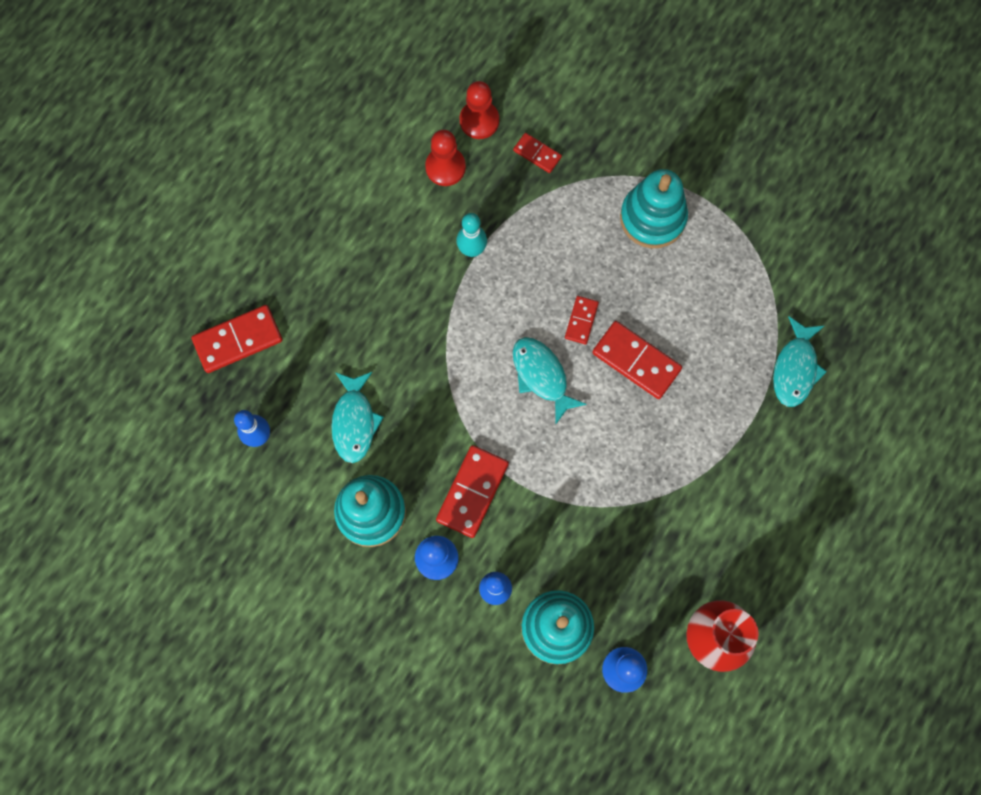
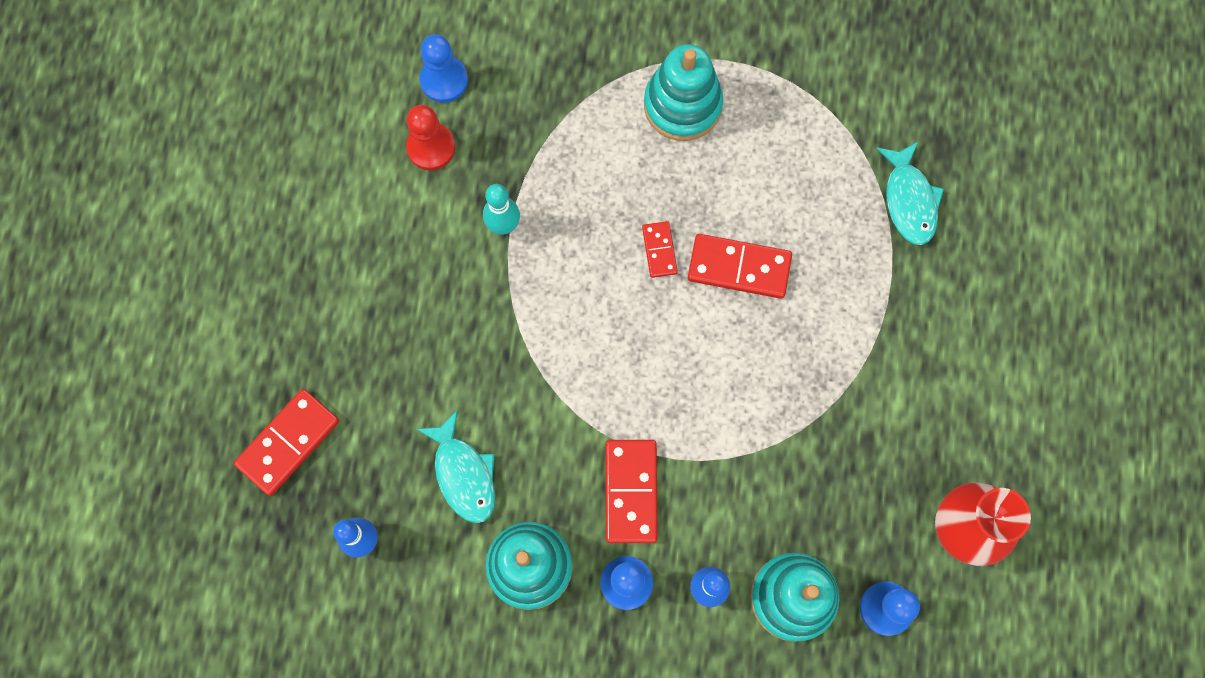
camera: 25 degrees left, 0 degrees up
(479, 120) = (444, 80): red pawn -> blue pawn
(537, 154) = (525, 89): red domino -> none
(541, 376) = (645, 330): turquoise fish -> none

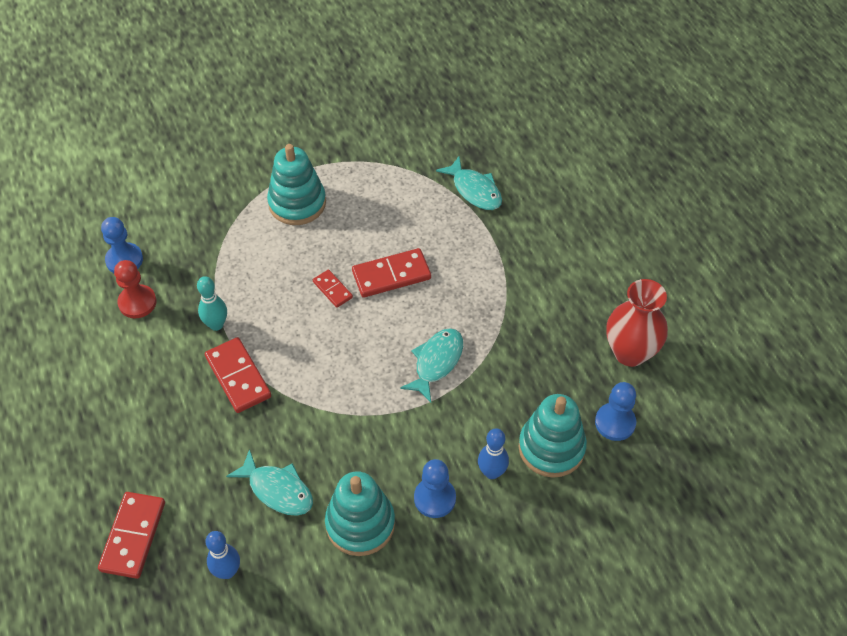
camera: 30 degrees left, 20 degrees down
(630, 491) = (402, 440): red domino -> red domino (238, 377)
(725, 414) = (436, 362): none -> turquoise fish

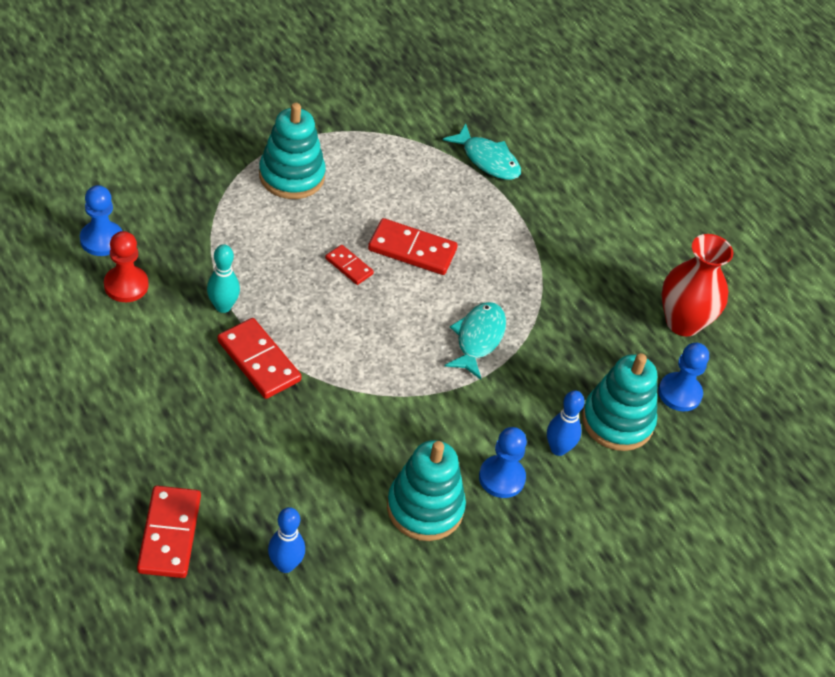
camera: 15 degrees left, 5 degrees down
(277, 489) = (326, 477): turquoise fish -> none
(391, 275) = (412, 250): red domino -> red domino turned 45 degrees clockwise

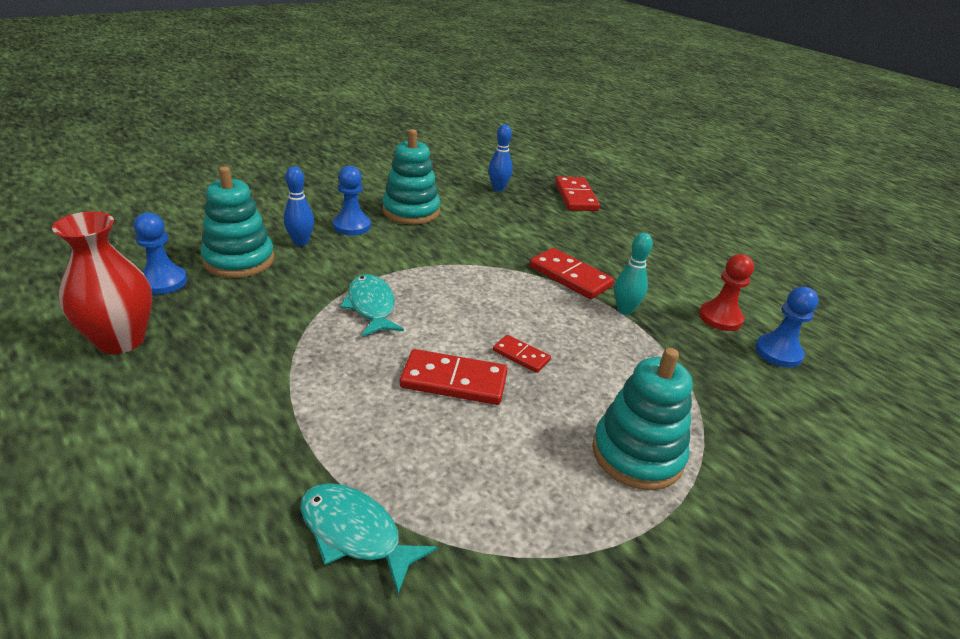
camera: 175 degrees right, 15 degrees down
(478, 338) = (371, 306): turquoise fish -> turquoise fish turned 150 degrees clockwise

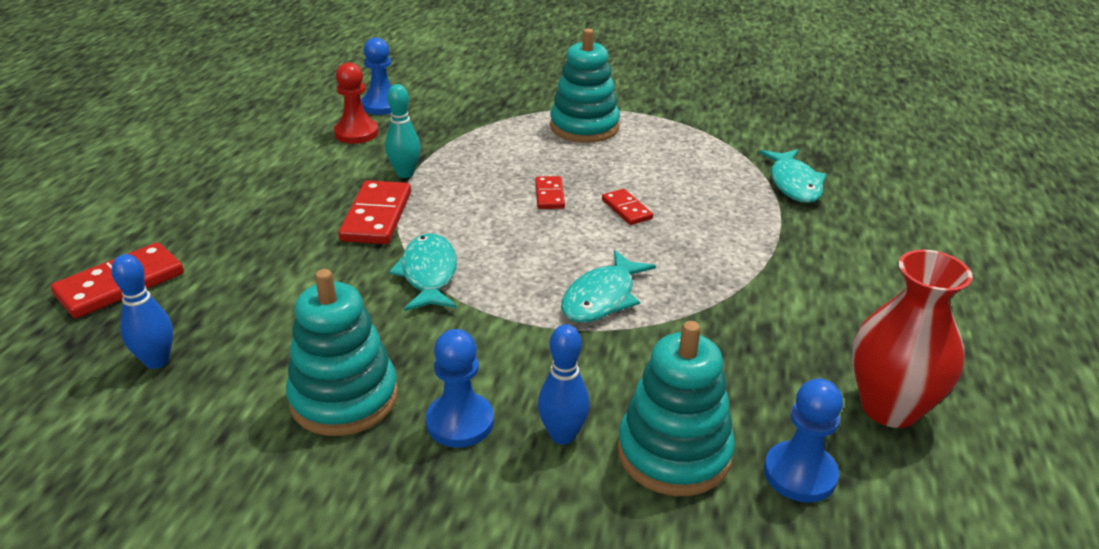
camera: 125 degrees left, 0 degrees up
(454, 381) = (626, 209): red domino -> red domino, size x0.57
(479, 266) = (428, 274): none -> turquoise fish

